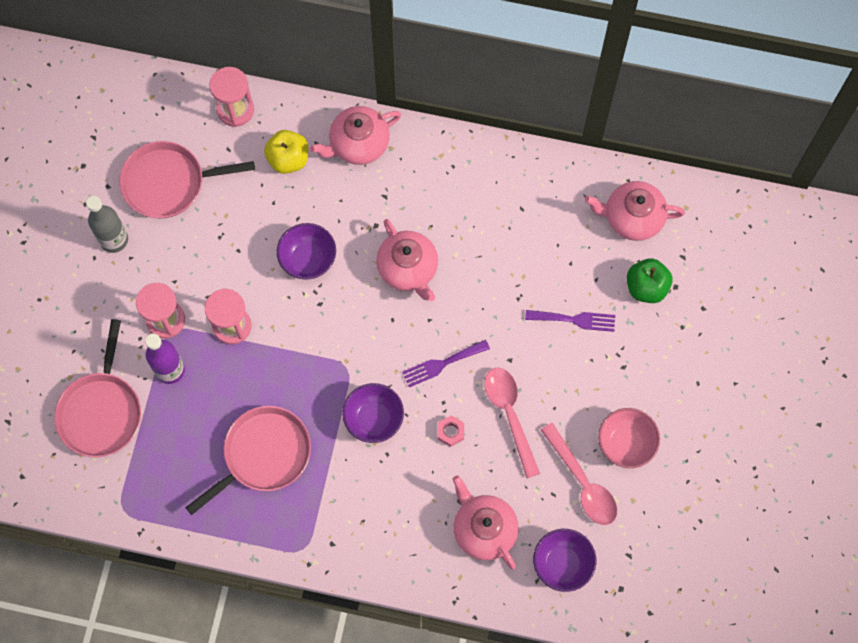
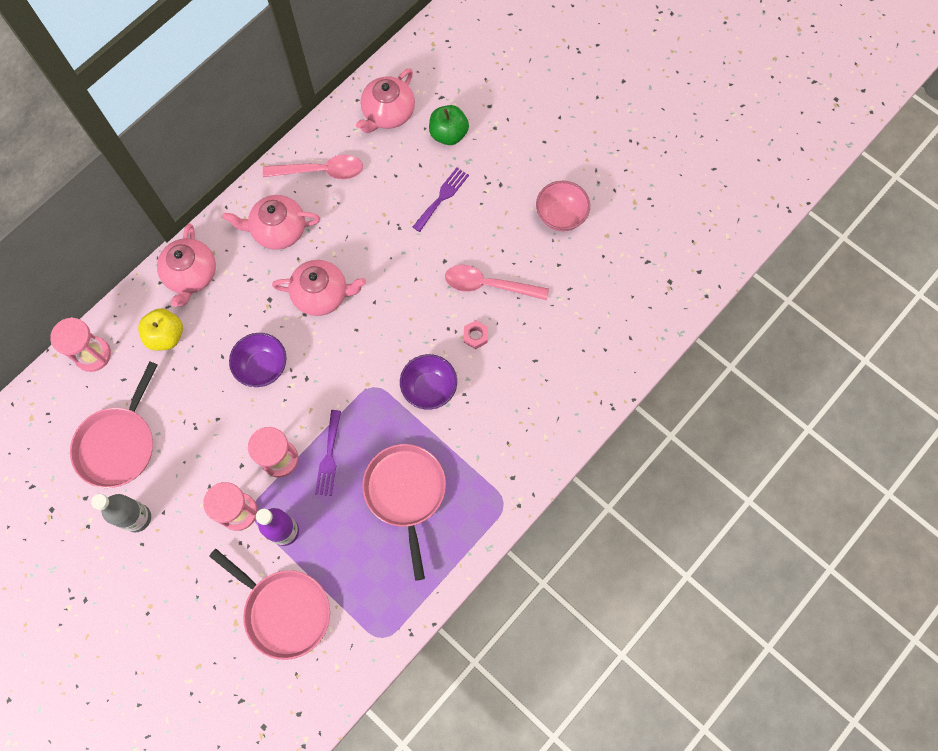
camera: 60 degrees left, 0 degrees up
(442, 364) = (416, 312): purple fork -> purple fork (329, 457)
(484, 529) = (568, 354): pink teapot -> pink teapot (278, 230)
(562, 564) = (627, 312): purple bowl -> none
(582, 482) = (573, 262): pink spoon -> pink spoon (321, 171)

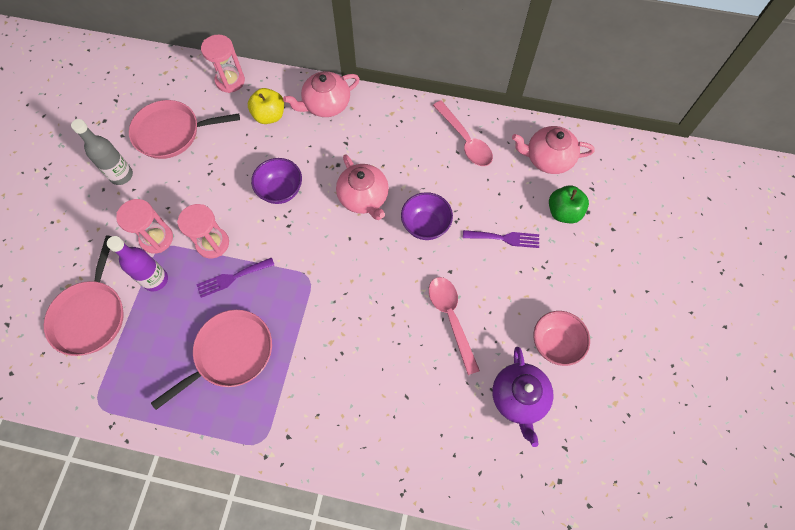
camera: 60 degrees right, 5 degrees down
(278, 230) = (397, 139): pink teapot -> none
(429, 388) = (331, 322): purple bowl -> purple bowl (425, 225)
(475, 336) = (399, 333): pink nut -> none
(588, 272) = (519, 398): none -> purple teapot

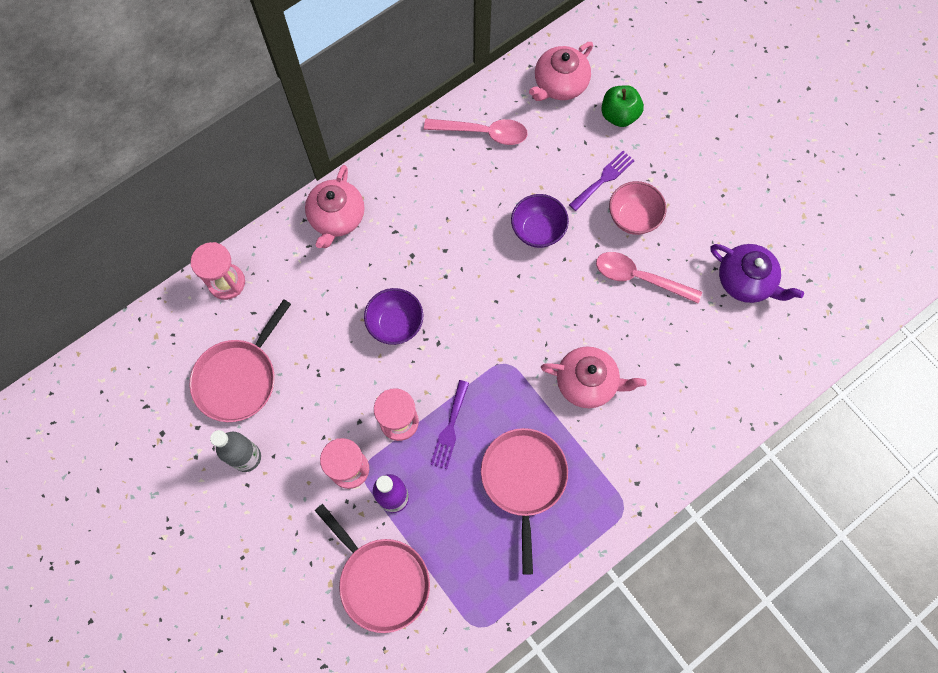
camera: 50 degrees left, 5 degrees up
(269, 116) = (302, 275): yellow apple -> none
(364, 197) = (466, 259): pink teapot -> pink teapot (587, 382)
(555, 343) = (724, 218): pink bowl -> pink bowl (633, 217)

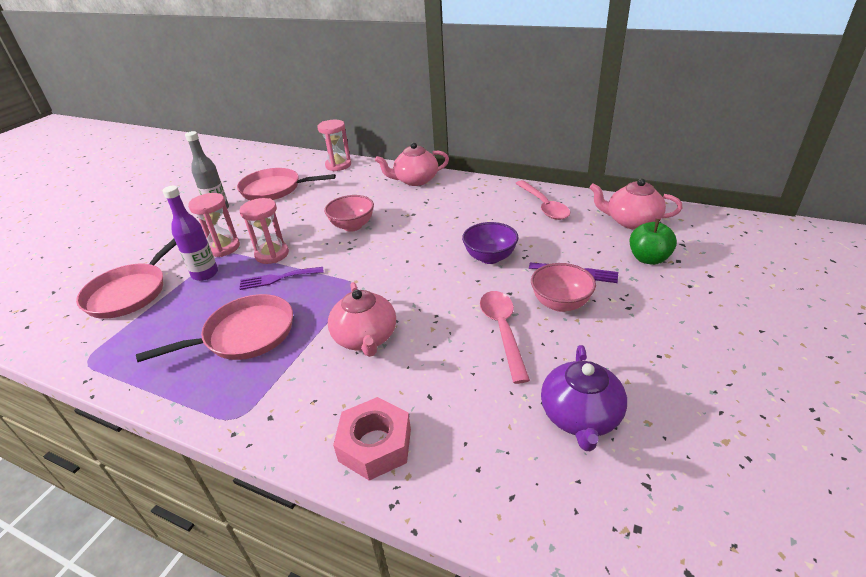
camera: 65 degrees right, 35 degrees down
(395, 324) = (352, 226): purple bowl -> pink bowl
(701, 419) = (375, 445): none -> pink nut

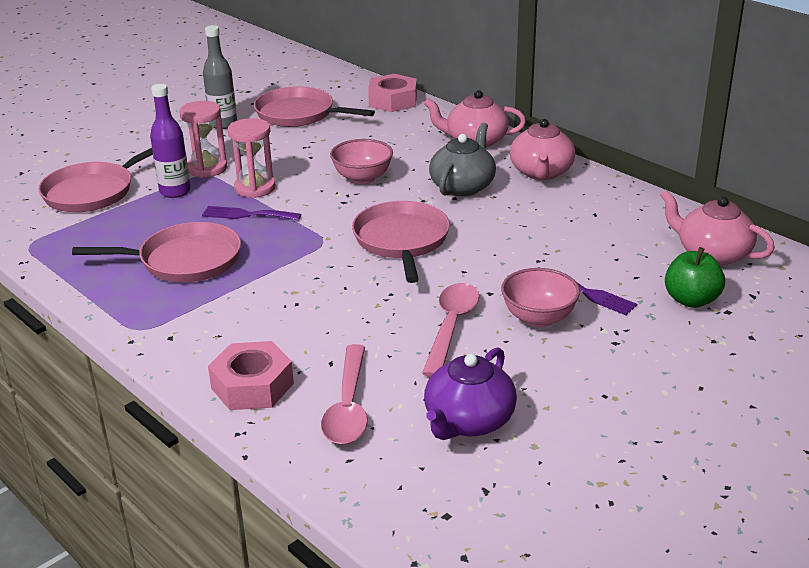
camera: 20 degrees right, 5 degrees down
(338, 165) = (393, 101): pink hourglass -> pink nut
(365, 338) = (302, 295): pink teapot -> pink teapot (541, 172)
(414, 268) = (401, 240): none -> pink pan
(430, 215) = (463, 186): none -> grey teapot
(490, 257) = (497, 251): purple bowl -> none
(543, 206) = (614, 209): pink spoon -> pink spoon (348, 406)

